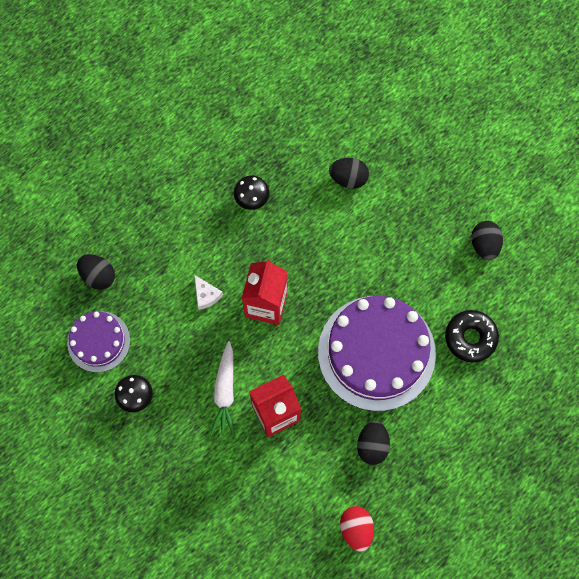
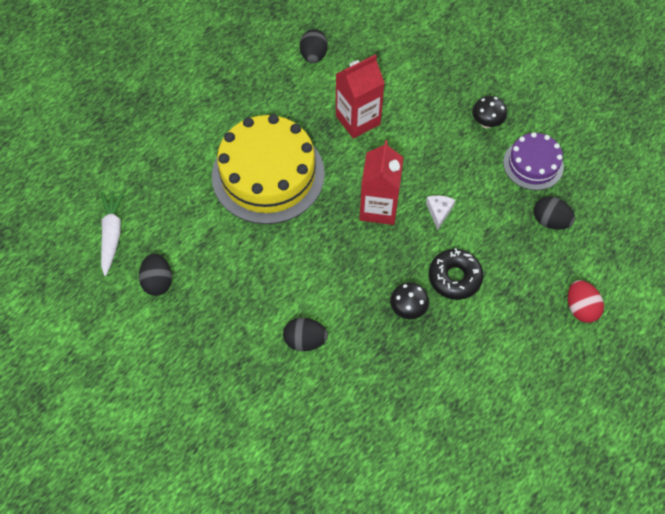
camera: 175 degrees right, 10 degrees down
(206, 295) = (439, 212): white cheese -> white cheese turned 45 degrees clockwise
(225, 392) = (406, 132): white carrot -> white carrot (112, 234)
(356, 529) = (280, 44): red egg -> red egg (580, 308)
(372, 445) = (269, 102): black egg -> black egg (313, 56)
(376, 352) = (268, 174): purple cake -> yellow cake
(470, 338) = (177, 194): black donut -> black donut (454, 277)

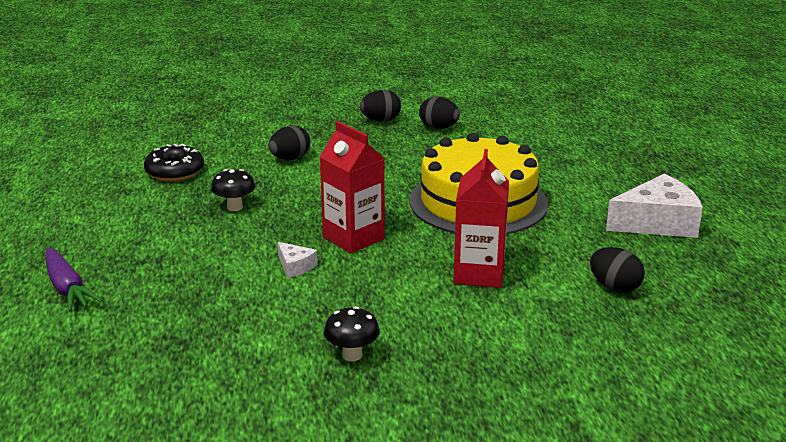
camera: 130 degrees right, 35 degrees down
(112, 234) = (512, 125): white carrot -> none
(214, 72) = (657, 223): none -> white cheese
(454, 277) = (219, 241): black donut -> black donut (175, 171)
(533, 164) = (248, 355): purple cake -> none
(550, 221) = (171, 325): black egg -> black egg (381, 120)
(580, 308) = (67, 288): red egg -> purple carrot

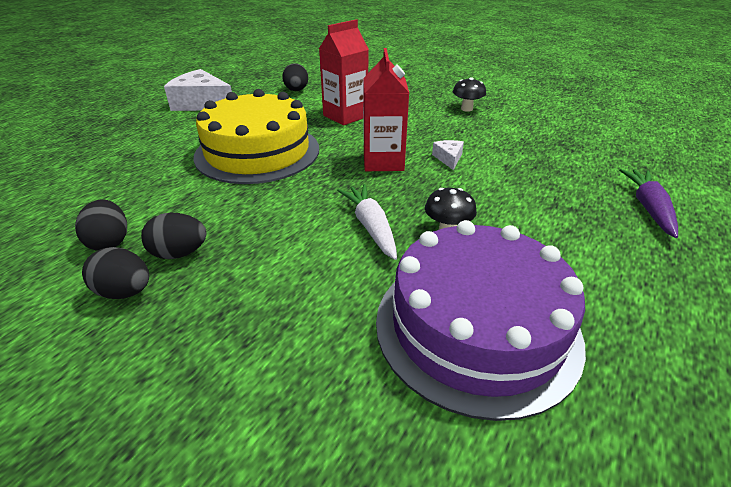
camera: 140 degrees left, 10 degrees up
(175, 171) = (476, 327): black donut -> purple cake
(290, 159) = (319, 275): black egg -> black egg (179, 253)
(293, 190) = (371, 227): none -> white carrot

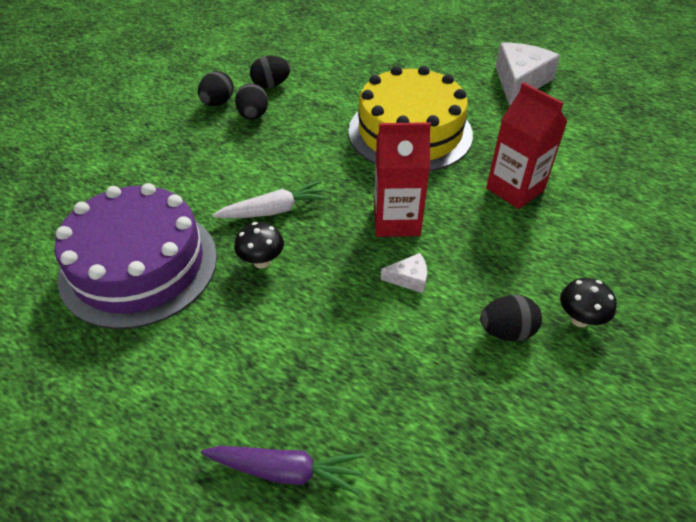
camera: 90 degrees right, 10 degrees up
(296, 90) = (586, 144): black egg -> black egg (506, 331)

